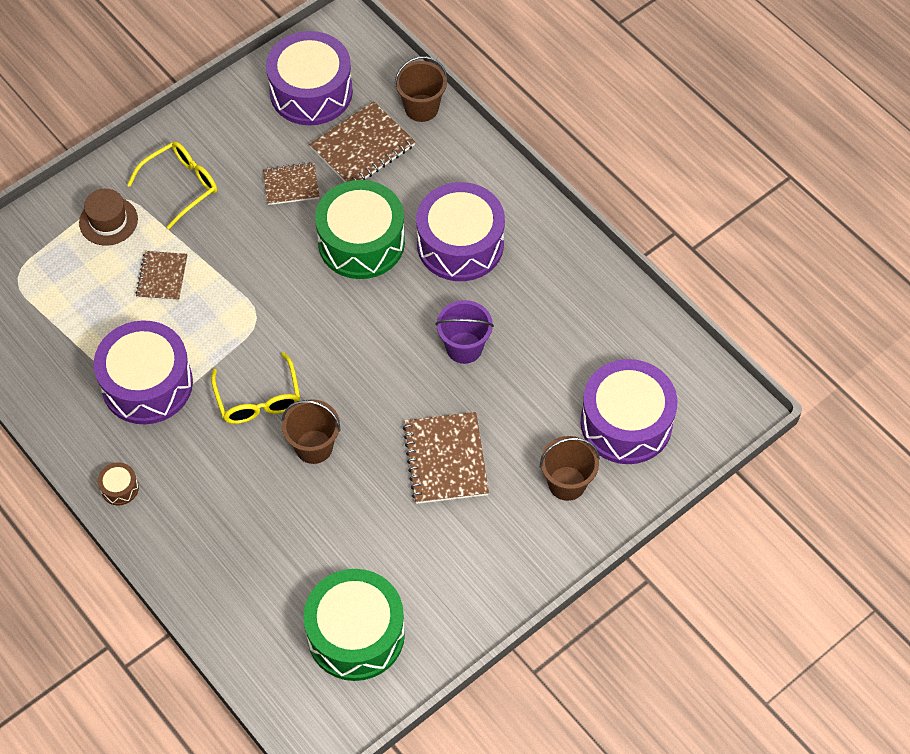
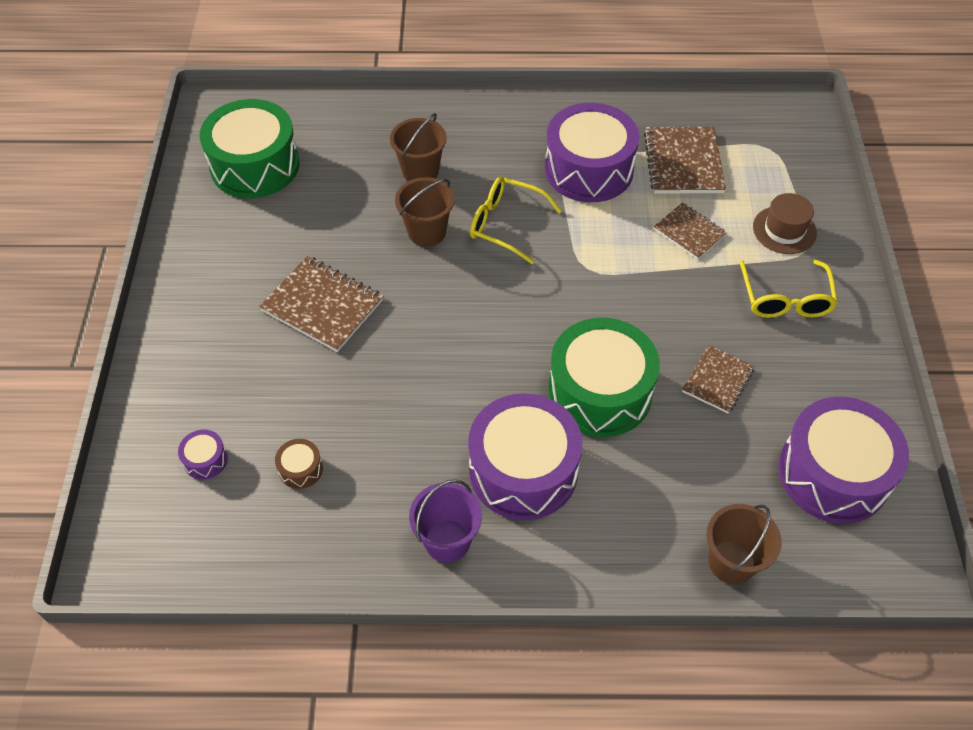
camera: 130 degrees right, 5 degrees down
(119, 488) = (512, 110): brown drum -> brown drum (300, 469)
(362, 147) = (719, 470): brown notebook -> brown notebook (683, 162)
(464, 347) = (410, 392): purple bucket -> purple bucket (447, 540)
(567, 483) = (207, 371): brown bucket -> brown bucket (420, 171)
(626, 423) = (205, 460): purple drum -> purple drum, size x0.40

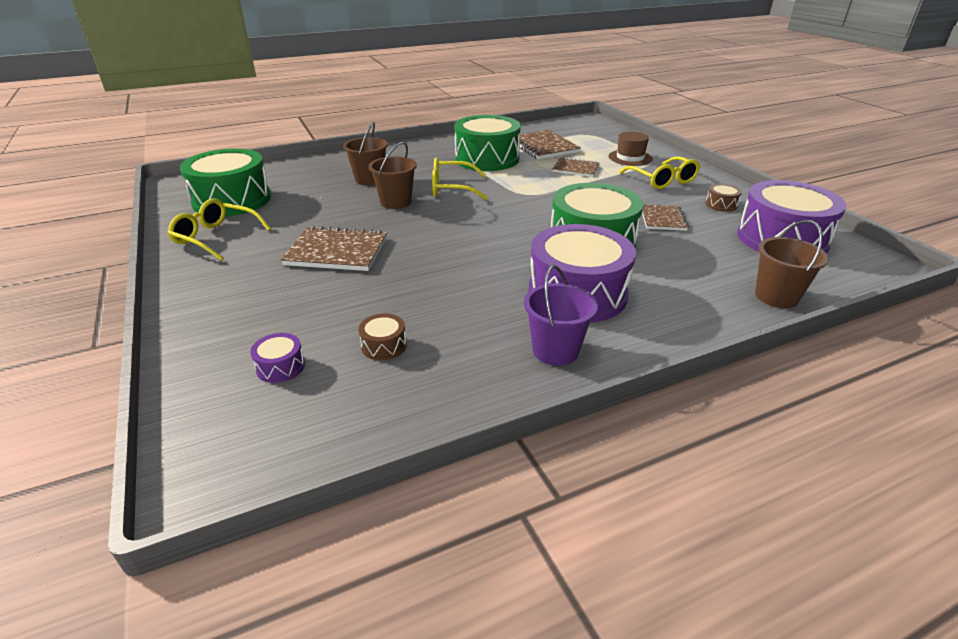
camera: 25 degrees left, 20 degrees down
(216, 235) = (216, 237): none -> yellow glasses
(589, 169) = (487, 159): purple drum -> green drum
(818, 379) = (721, 204): none -> brown drum

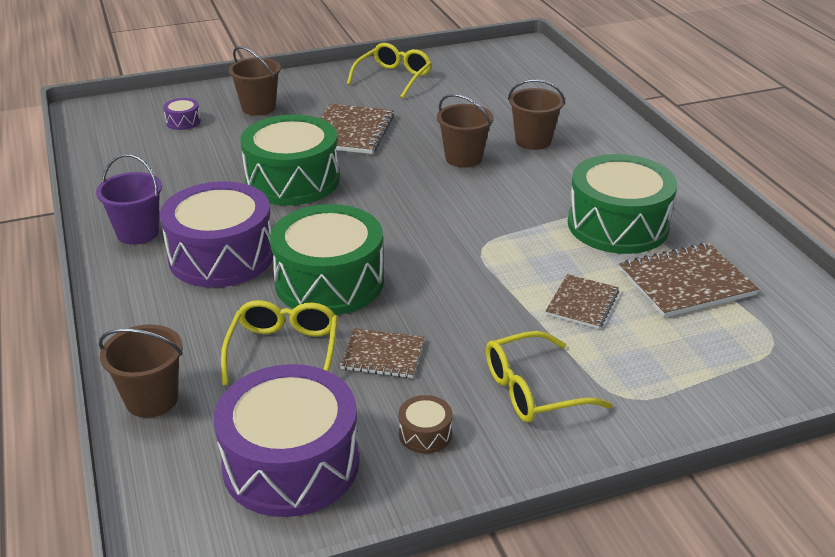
camera: 95 degrees right, 0 degrees up
(232, 200) = (477, 75): green drum -> green drum (292, 180)
(258, 312) = (258, 107): none -> brown bucket
(384, 345) = (187, 157): brown drum -> none
(451, 188) = (503, 194): yellow glasses -> yellow glasses (284, 350)
(630, 158) = (644, 374): brown hat -> none

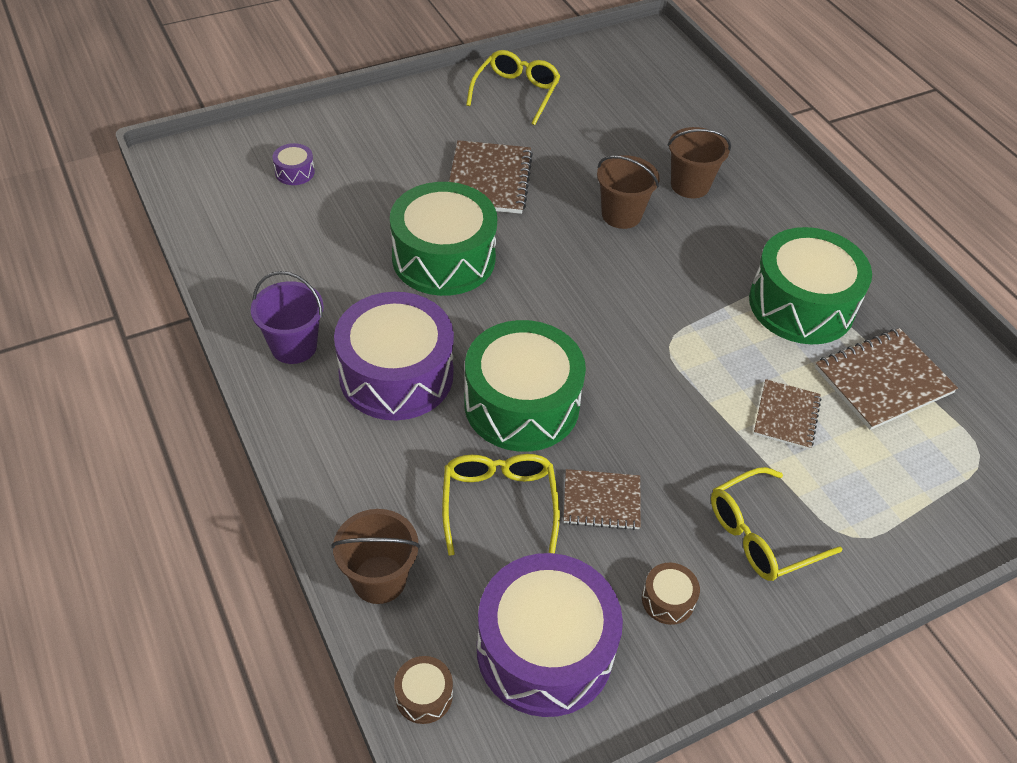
camera: 10 degrees left, 15 degrees up
(161, 490) = (424, 695): none -> brown drum
(258, 107) = (375, 146): brown bucket -> none

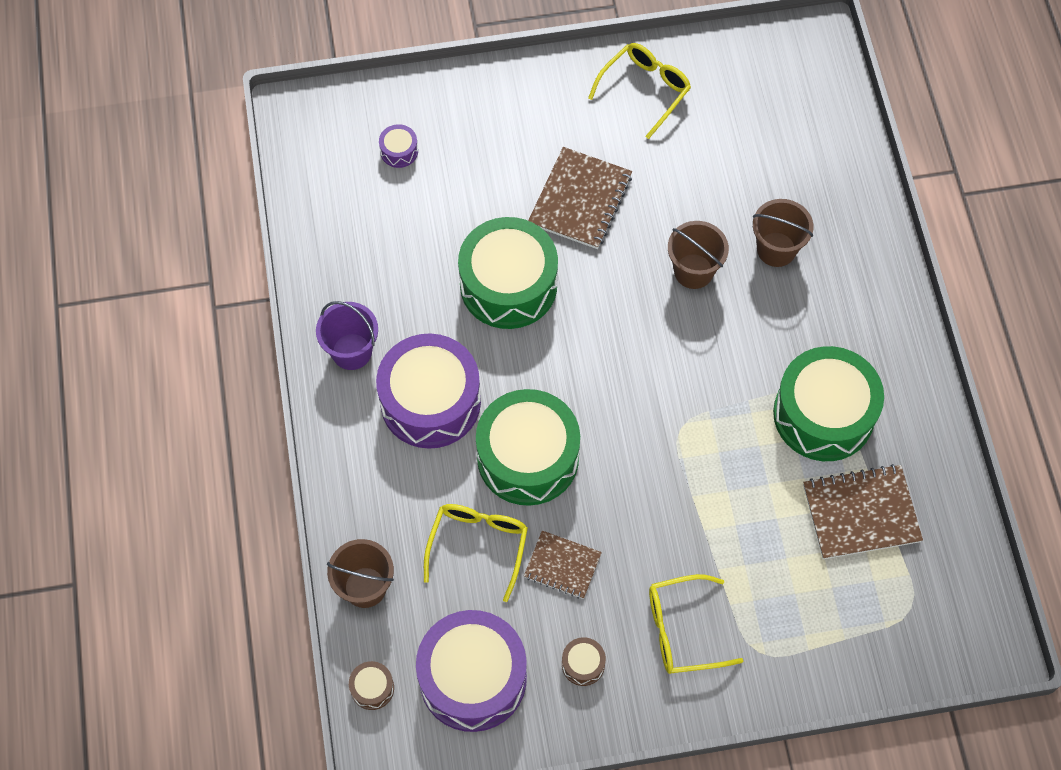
camera: 20 degrees right, 15 degrees up
(786, 416) = (755, 526): brown notebook -> none

